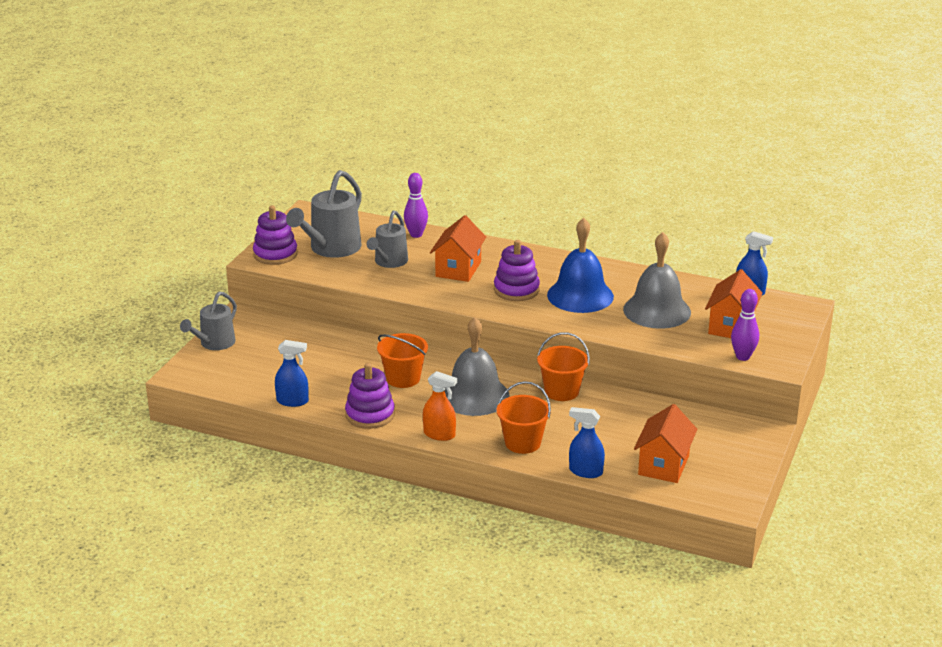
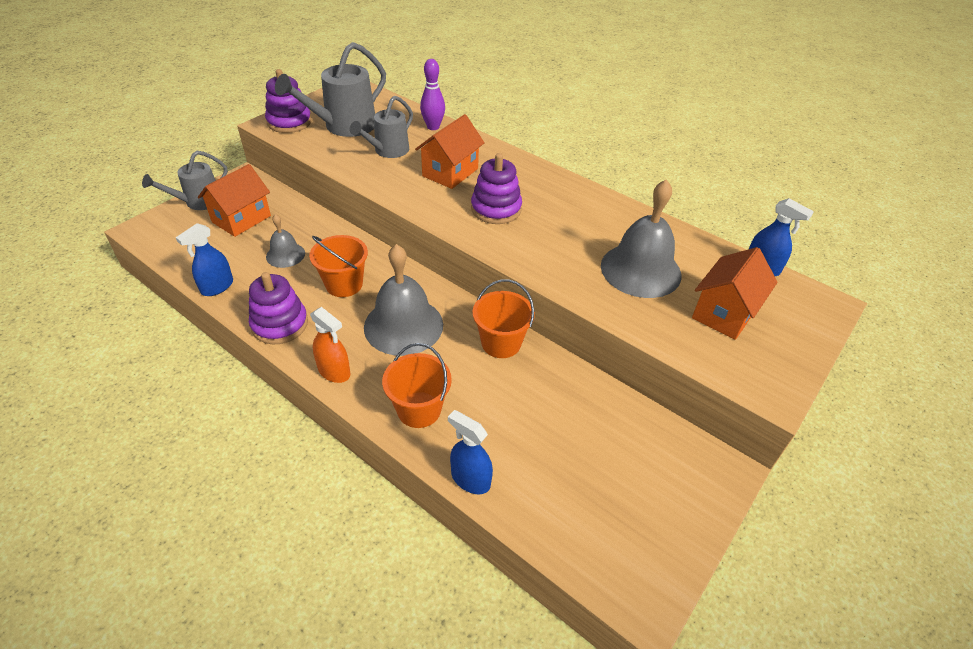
camera: 15 degrees right, 15 degrees up
(292, 401) = (217, 287): blue spray bottle -> blue spray bottle turned 105 degrees clockwise
(333, 367) = (285, 255): none -> grey bell
(580, 295) = (561, 230): blue bell -> none
(663, 465) = (573, 496): orange house -> orange house (241, 219)
(743, 357) = (725, 365): purple bowling pin -> none

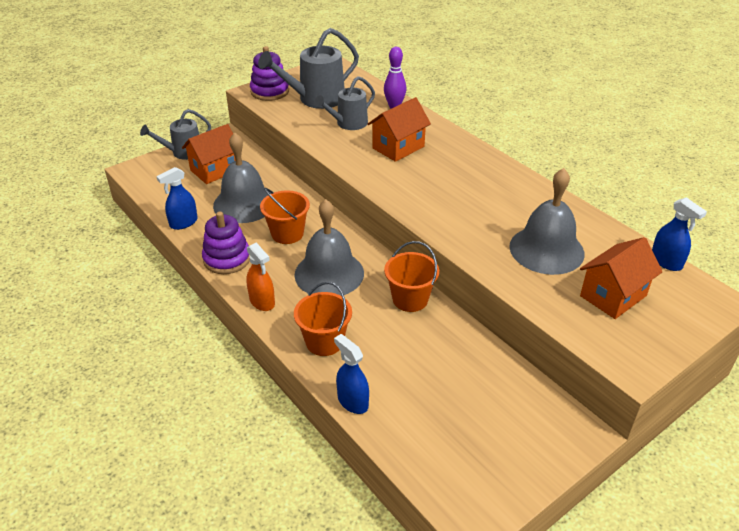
camera: 15 degrees right, 5 degrees down
(285, 255) = (244, 204): grey bell -> grey bell, size x1.87
(496, 209) = (430, 183): purple stacking toy -> none

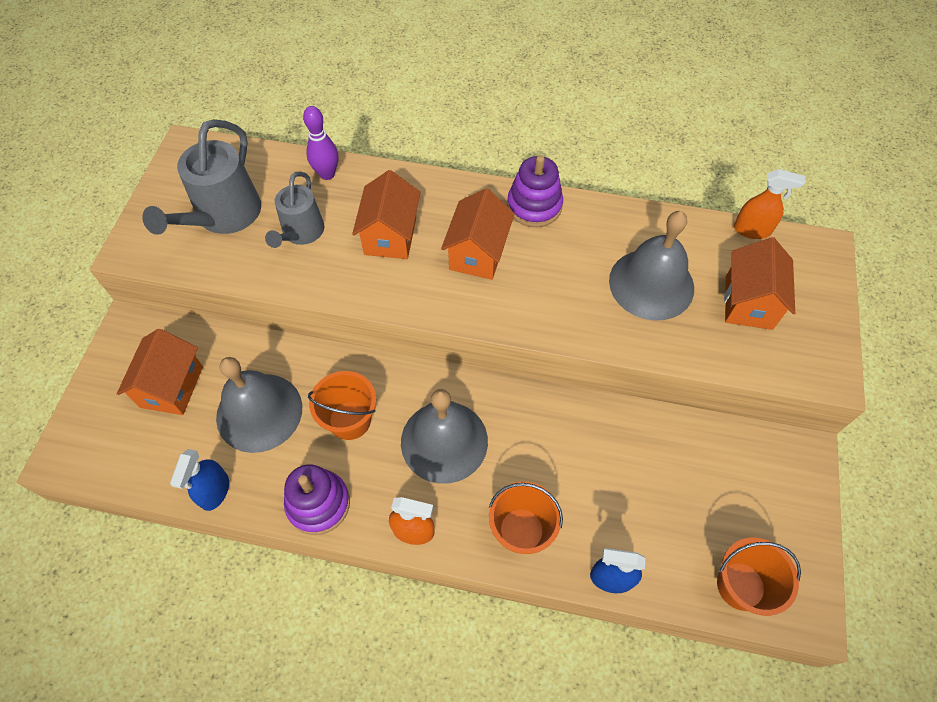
camera: 40 degrees left, 20 degrees up
(183, 152) = (101, 386): grey watering can -> none
(270, 91) = (152, 237): purple stacking toy -> purple stacking toy (534, 206)
(410, 299) = (548, 415): orange bucket -> orange bucket (740, 585)
(442, 179) = (477, 253): none -> orange house
(666, 262) = (752, 230): blue spray bottle -> orange spray bottle

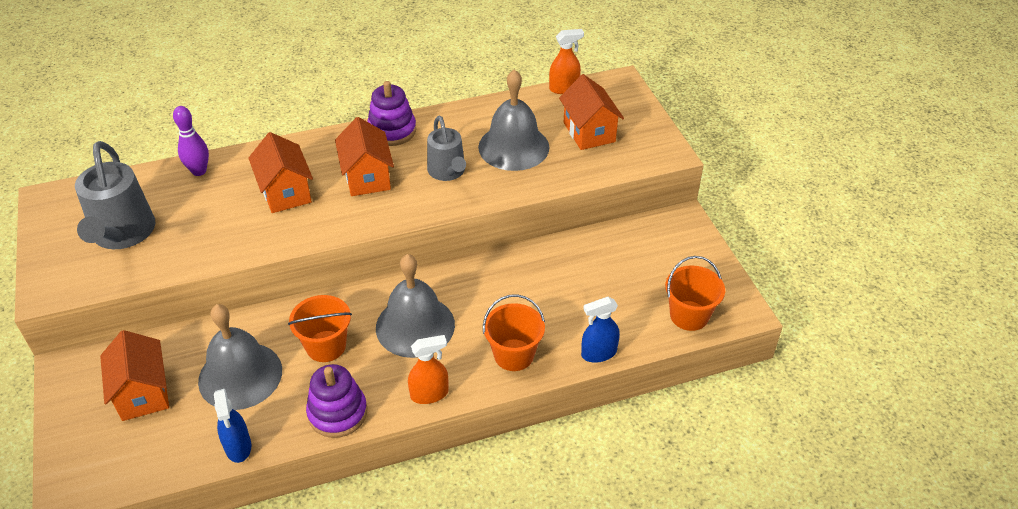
camera: 30 degrees left, 15 degrees down
(301, 233) = (204, 219): grey watering can -> grey watering can (448, 172)

